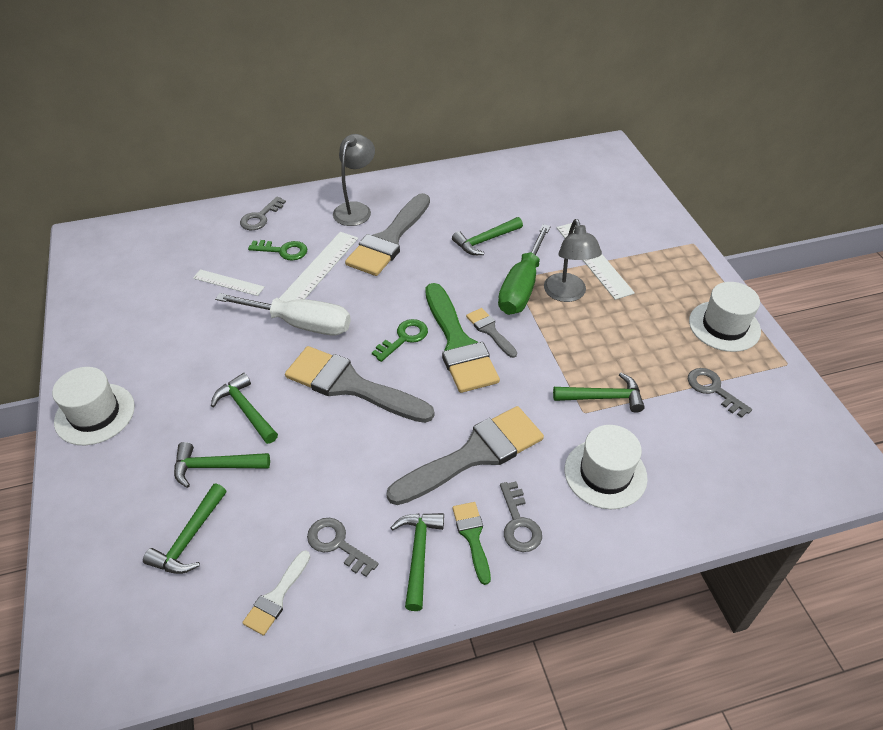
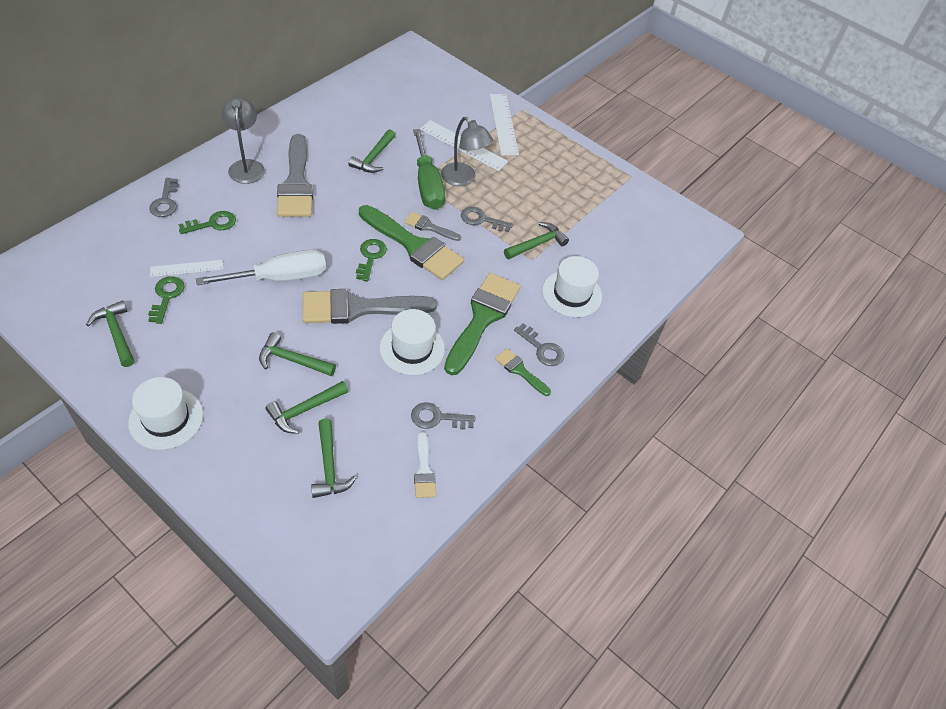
camera: 40 degrees left, 5 degrees up
(190, 301) = (166, 296): none -> green key
(318, 269) = (257, 228): white ruler -> white ruler (503, 124)
(418, 555) = (495, 398): green hammer -> green hammer (116, 333)
(474, 454) = (482, 318): grey brush -> green brush
(713, 389) = (599, 211): grey key -> grey key (481, 220)
(724, 326) = (579, 164): white hat -> white hat (412, 348)

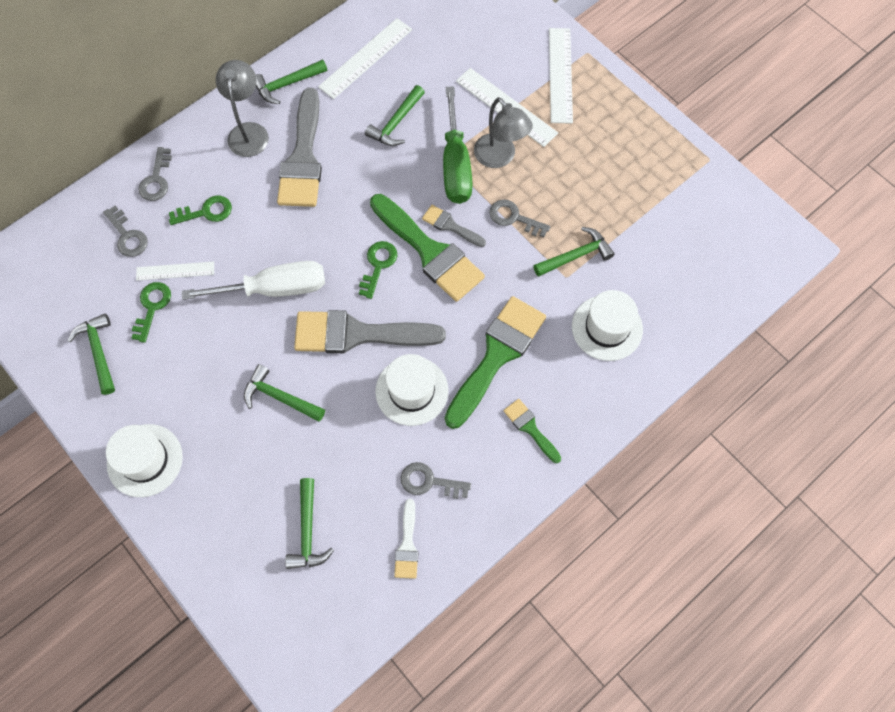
camera: 15 degrees right, 15 degrees up
(304, 410) = (288, 461): green hammer -> green hammer (287, 84)
(342, 115) = (365, 58): none -> white ruler
(542, 349) = (560, 401): grey key -> grey key (127, 236)

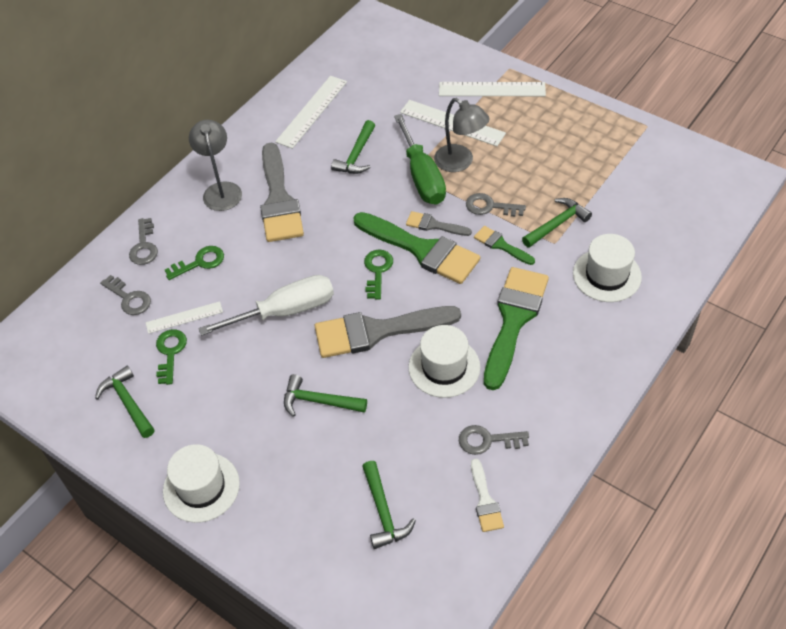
camera: 10 degrees left, 15 degrees down
(287, 84) = (246, 146): green hammer -> none
(530, 428) = (566, 373): green brush -> green brush (501, 245)
(560, 75) = (492, 89): white ruler -> white ruler turned 75 degrees counterclockwise

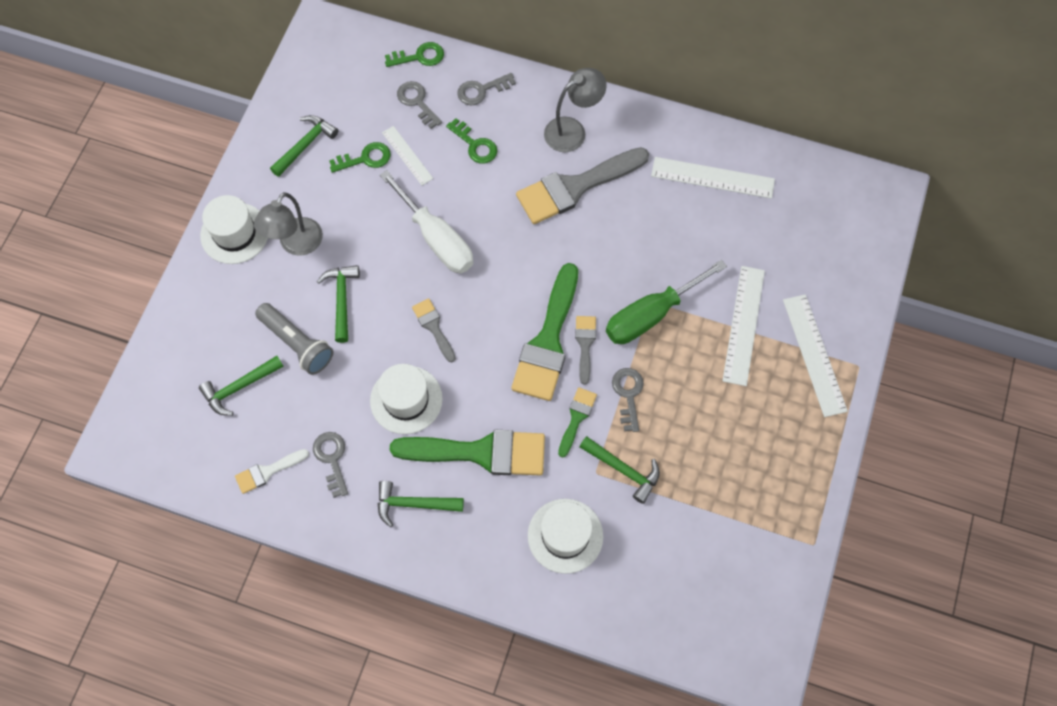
camera: 70 degrees right, 15 degrees up
(129, 298) = (417, 102): grey key -> grey key turned 120 degrees clockwise
(353, 449) = (297, 344): none -> grey flashlight
(356, 155) = (661, 241): green hammer -> green hammer (414, 504)
(377, 271) = (508, 306): green key -> green key (419, 57)
(377, 331) = (433, 327): grey brush -> grey brush, size x0.48
(460, 162) = (684, 348): grey lamp -> grey lamp (296, 244)

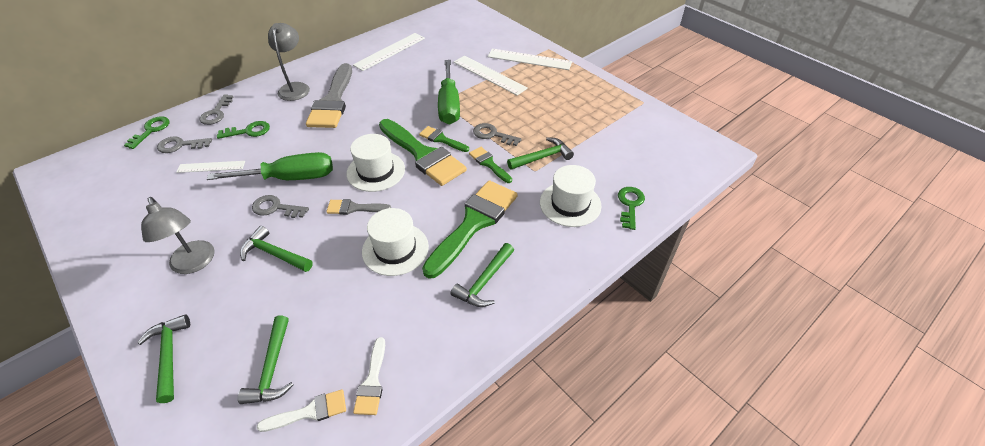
camera: 60 degrees left, 20 degrees down
(221, 443) = (310, 412): none -> white brush
(234, 233) = (131, 304): white hat -> white hat (376, 171)
(297, 344) = (278, 302): grey flashlight -> none
(305, 145) = (124, 220): green hammer -> green hammer (169, 355)
(332, 459) = (402, 323): grey key -> grey key (276, 208)
(365, 158) = (183, 190): green key -> green key (630, 205)
(436, 239) = (290, 178): white screwdriver -> green screwdriver
(585, 344) = (441, 139): grey brush -> green brush

